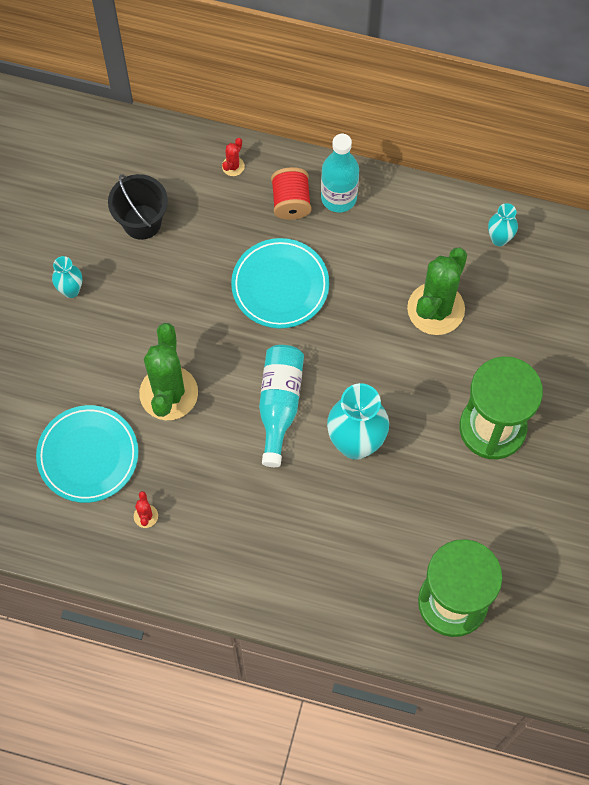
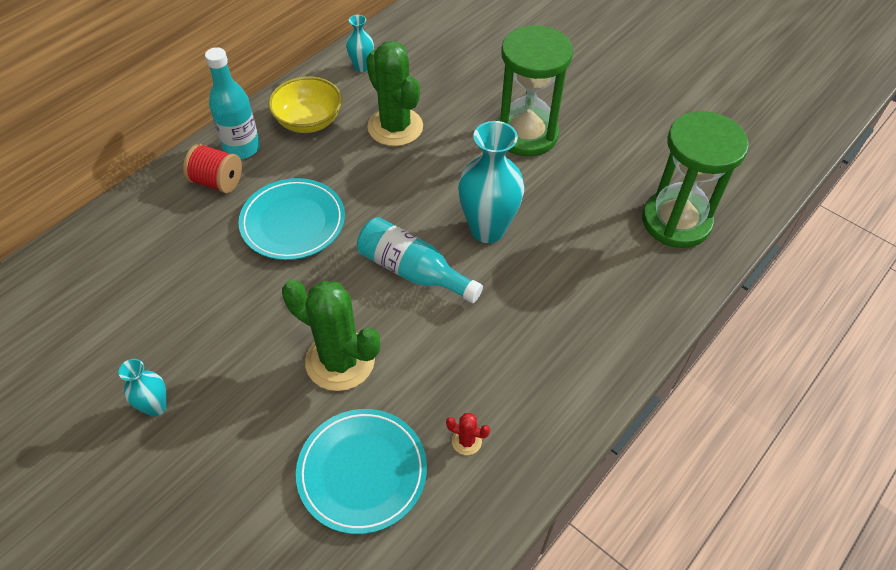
camera: 65 degrees left, 15 degrees down
(142, 222) = (135, 307): black bucket -> none
(233, 166) = (144, 209): red cactus -> none
(401, 232) = (308, 121): none -> yellow bowl

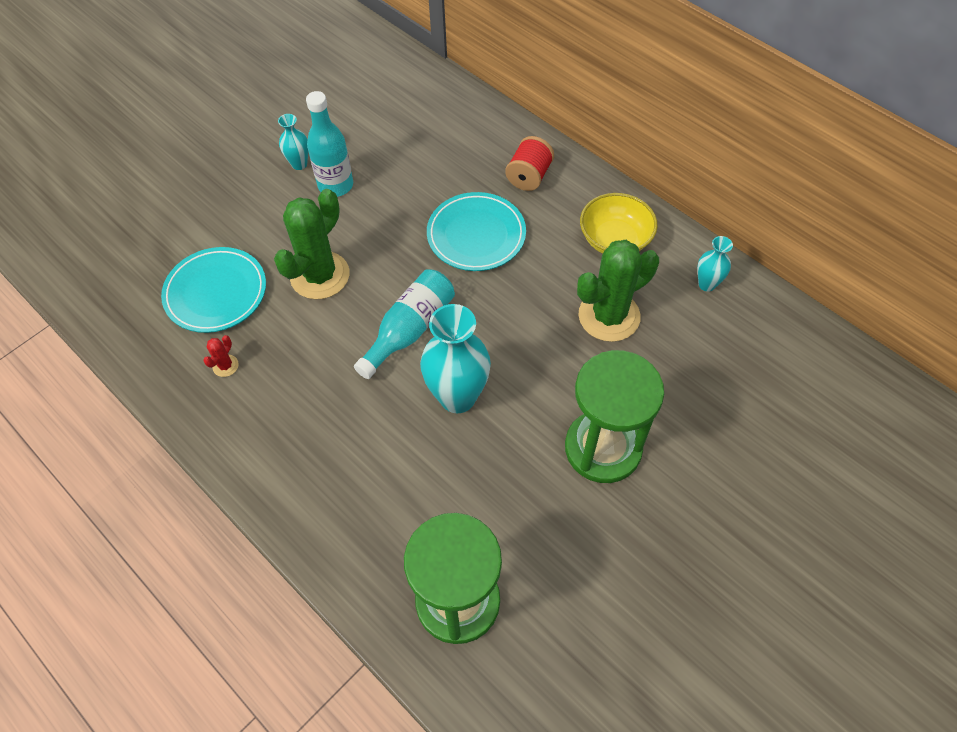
camera: 95 degrees right, 5 degrees up
(242, 148) = (573, 190): turquoise bottle -> turquoise bottle (335, 185)

